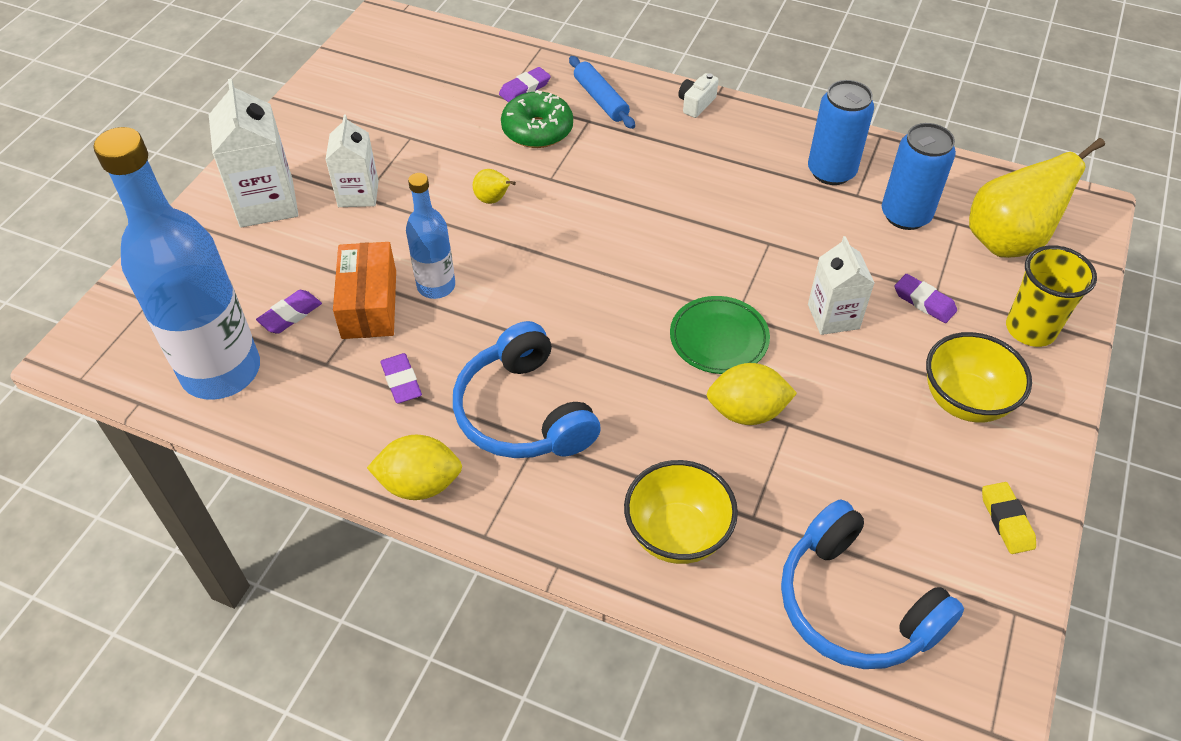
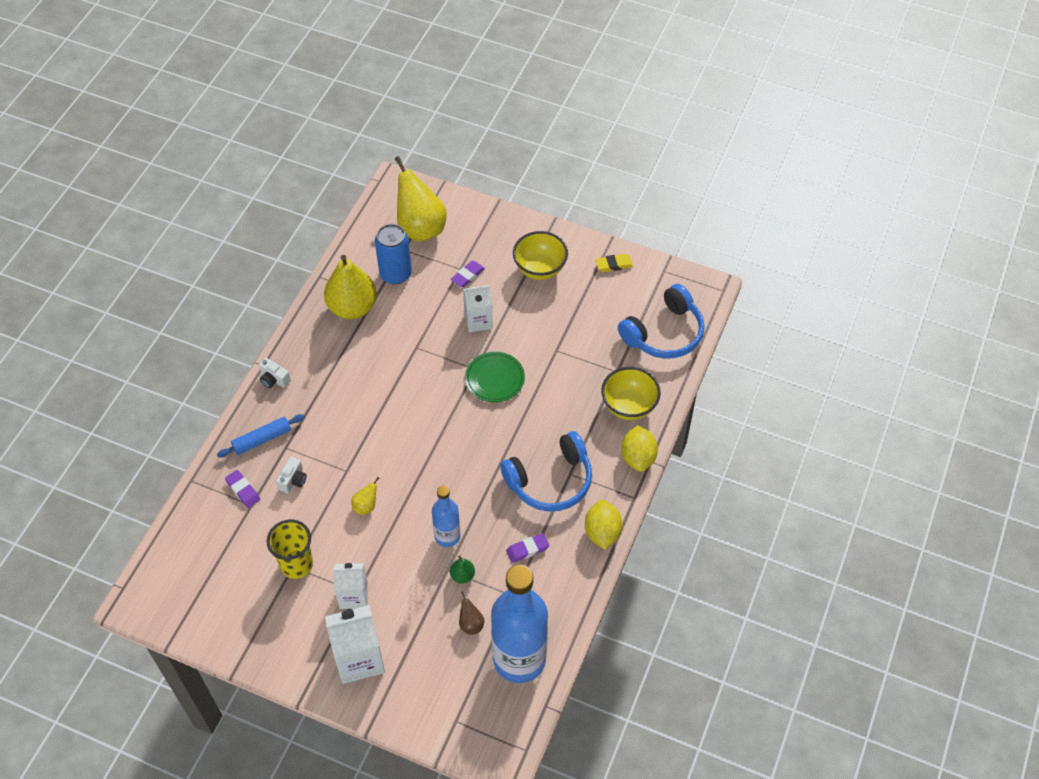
camera: 90 degrees left, 5 degrees up
(290, 315) = (471, 624): purple eraser -> brown pear
(369, 304) = (462, 575): orange box -> green pear
(537, 130) = (293, 480): green donut -> white camera
(746, 412) = (548, 369): yellow lemon -> yellow lemon (638, 457)
(831, 171) = (352, 307): blue can -> yellow pear
(1030, 329) = (489, 231): yellow cup -> yellow cup (296, 564)

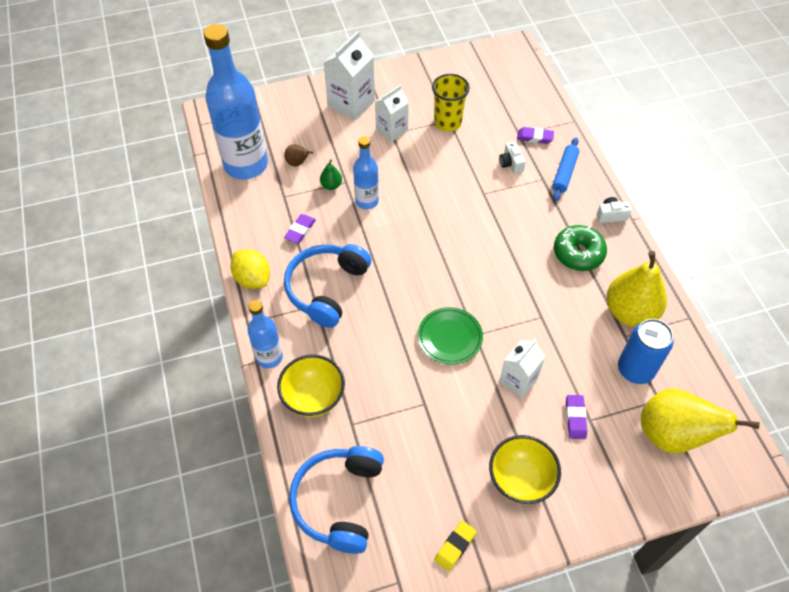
camera: 140 degrees right, 0 degrees up
(335, 370) = (578, 253): none -> green donut
(366, 506) = (443, 182): yellow pear -> none
(638, 457) = (269, 357): yellow lemon -> blue bottle

